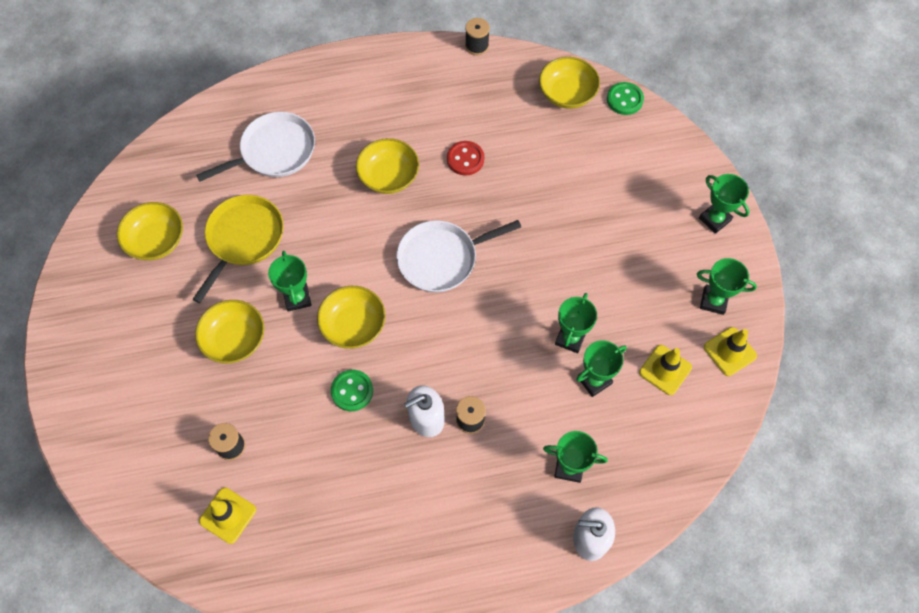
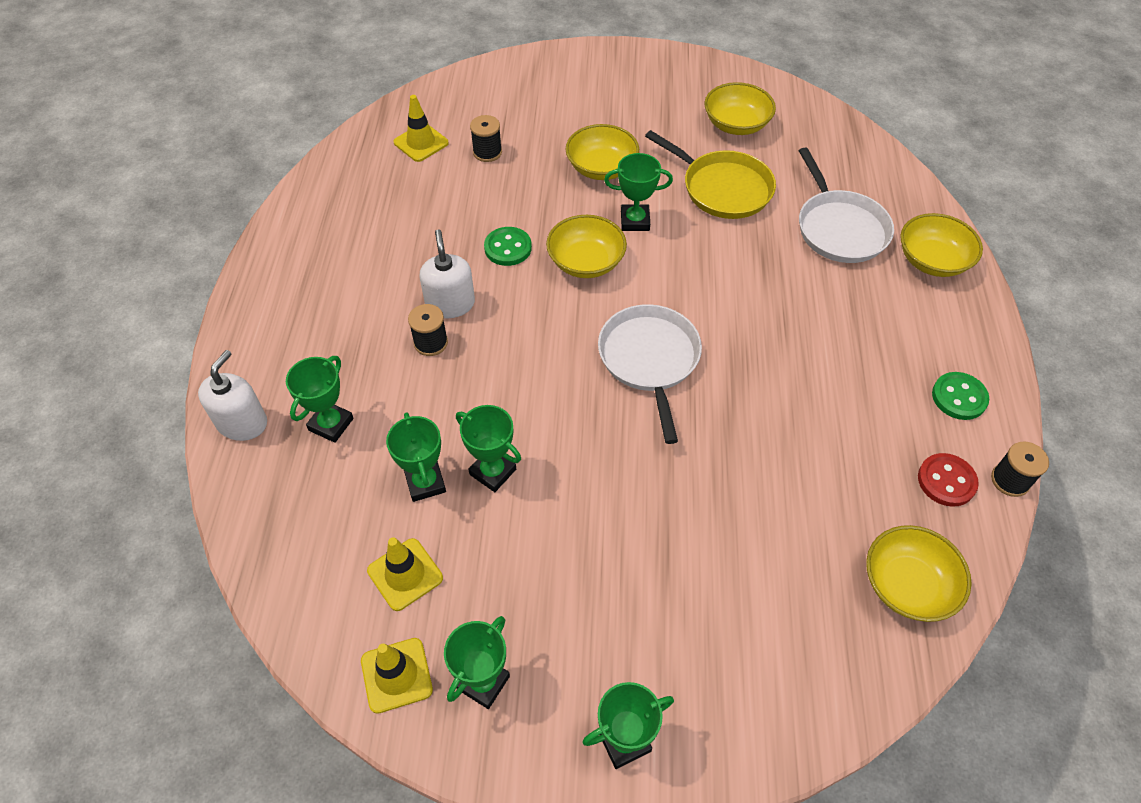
camera: 105 degrees right, 10 degrees down
(388, 176) = (785, 330): yellow bowl -> yellow bowl (932, 260)
(465, 159) = (799, 418): red button -> red button (946, 481)
(624, 99) = (888, 674): green button -> green button (959, 397)

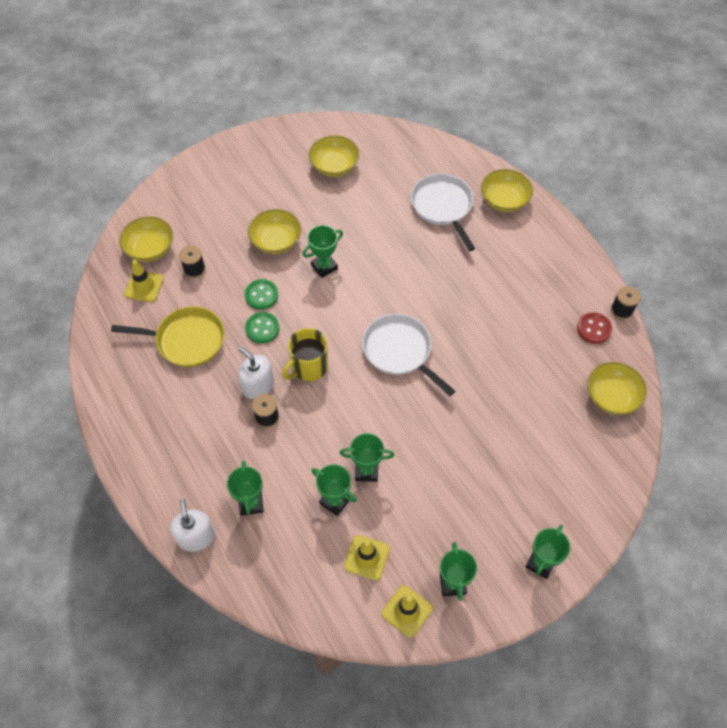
camera: 35 degrees left, 5 degrees up
(524, 317) = (308, 367): none -> yellow mug
(586, 262) = (316, 310): yellow bowl -> yellow bowl (150, 248)
(723, 188) = (359, 215): yellow pan -> yellow pan (187, 340)
(840, 228) = (442, 206): white pan -> white pan turned 150 degrees counterclockwise
(959, 397) = (570, 277): green button -> green button (261, 295)

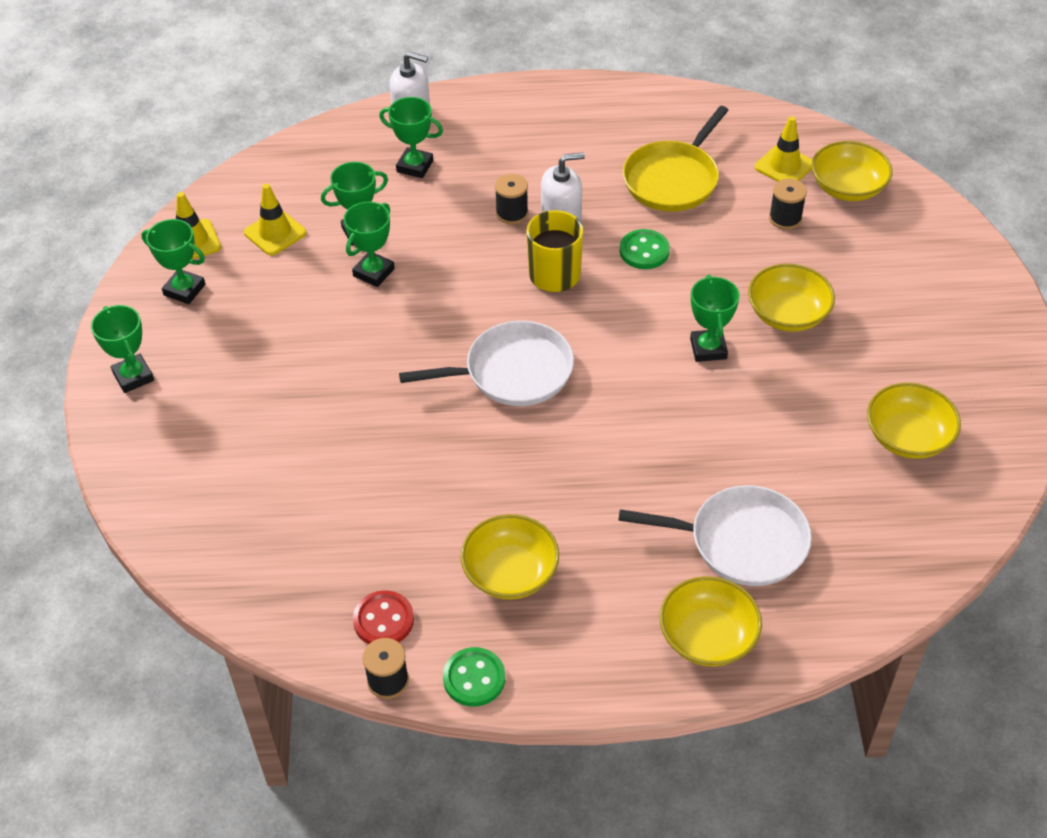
camera: 120 degrees right, 10 degrees down
(261, 295) = (699, 268): green button -> green button (474, 678)
(611, 396) = (265, 576): yellow bowl -> yellow bowl (510, 573)

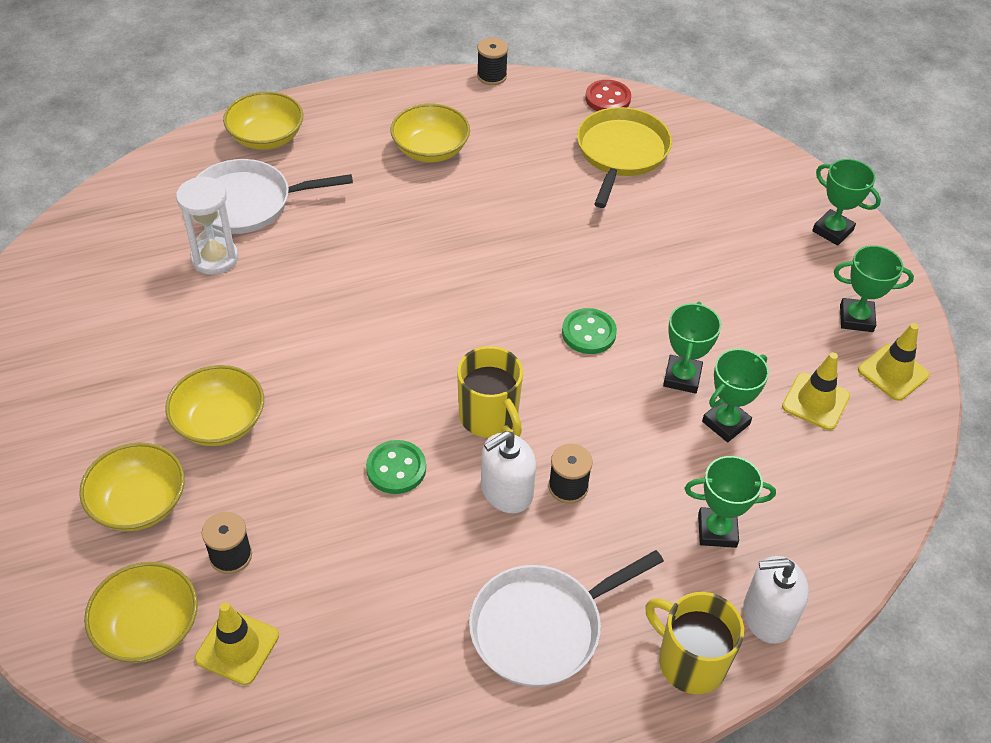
camera: 160 degrees right, 0 degrees up
(383, 620) = (512, 106): red button -> red button (607, 98)
(474, 678) = (432, 87): green button -> green button (588, 333)
(479, 104) = (689, 661): none -> yellow mug
(513, 372) = (491, 303): white pan -> white pan (541, 628)
(673, 179) = (384, 586): yellow pan -> yellow pan (621, 153)
(708, 349) = (301, 365): green trophy -> none
(783, 477) = (215, 258): none -> white hourglass
(908, 437) = (94, 316): yellow bowl -> yellow bowl (139, 503)

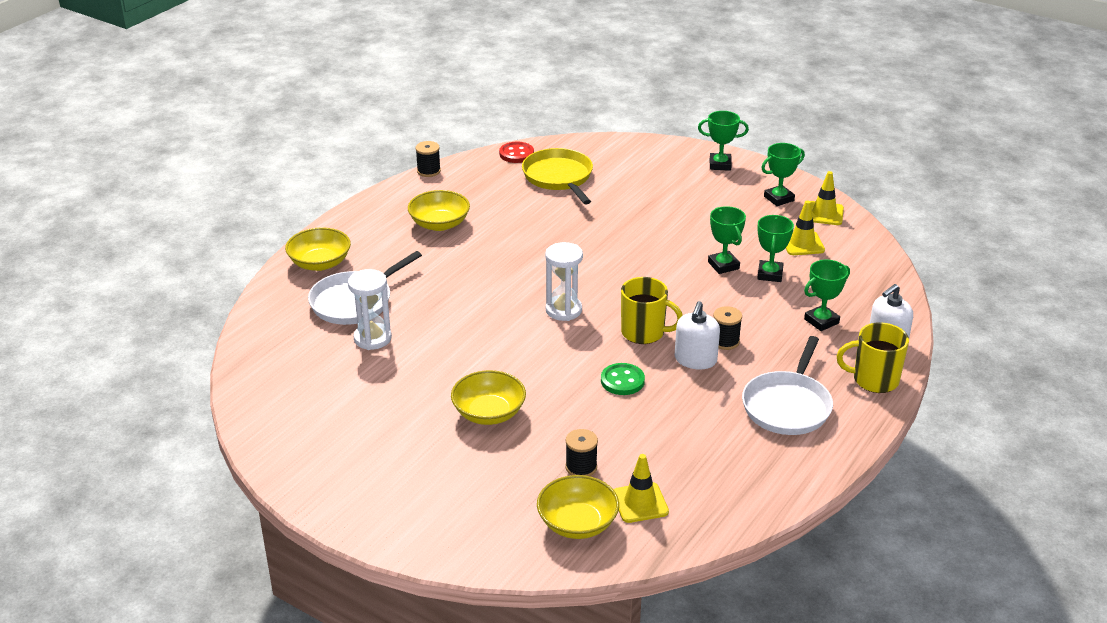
camera: 35 degrees left, 15 degrees down
(139, 503) = (492, 474): yellow bowl -> none
(436, 334) = (563, 310): none -> white hourglass
(588, 333) = (649, 269): green button -> none

